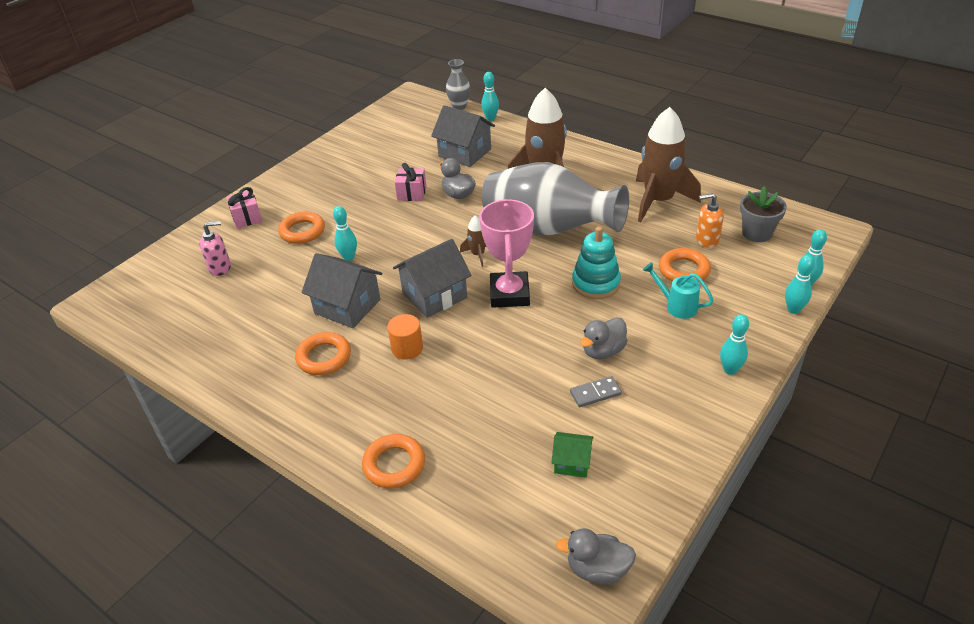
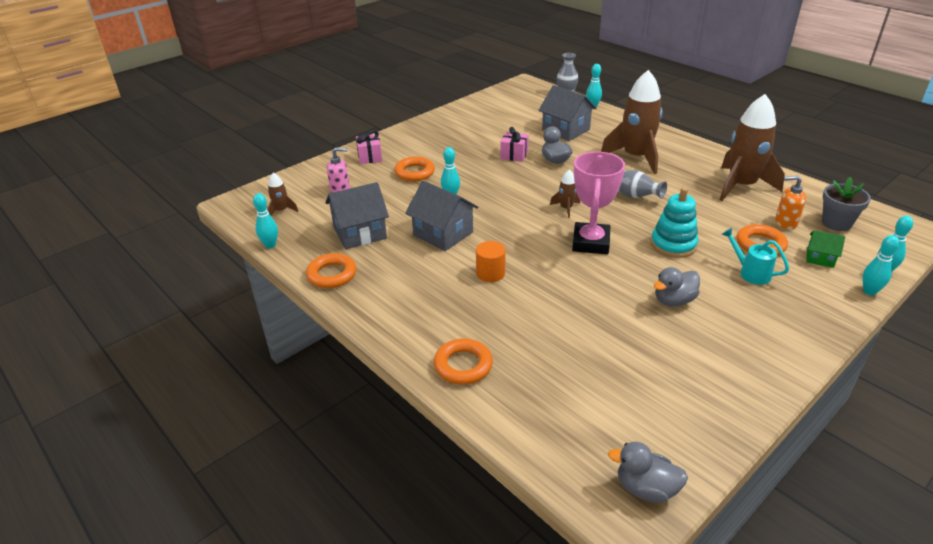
camera: 10 degrees right, 5 degrees down
(155, 303) = (281, 211): none -> brown rocket
(324, 357) = (415, 270): orange ring -> orange ring (332, 275)
(434, 295) = (522, 235): grey house -> grey house (360, 233)
(549, 229) = (634, 196): grey vase -> grey vase, size x0.42
(572, 462) = (632, 390): green house -> green house (820, 258)
(595, 393) = (662, 335): grey domino -> none
(730, 370) = (799, 334): turquoise bowling pin -> turquoise bowling pin (270, 245)

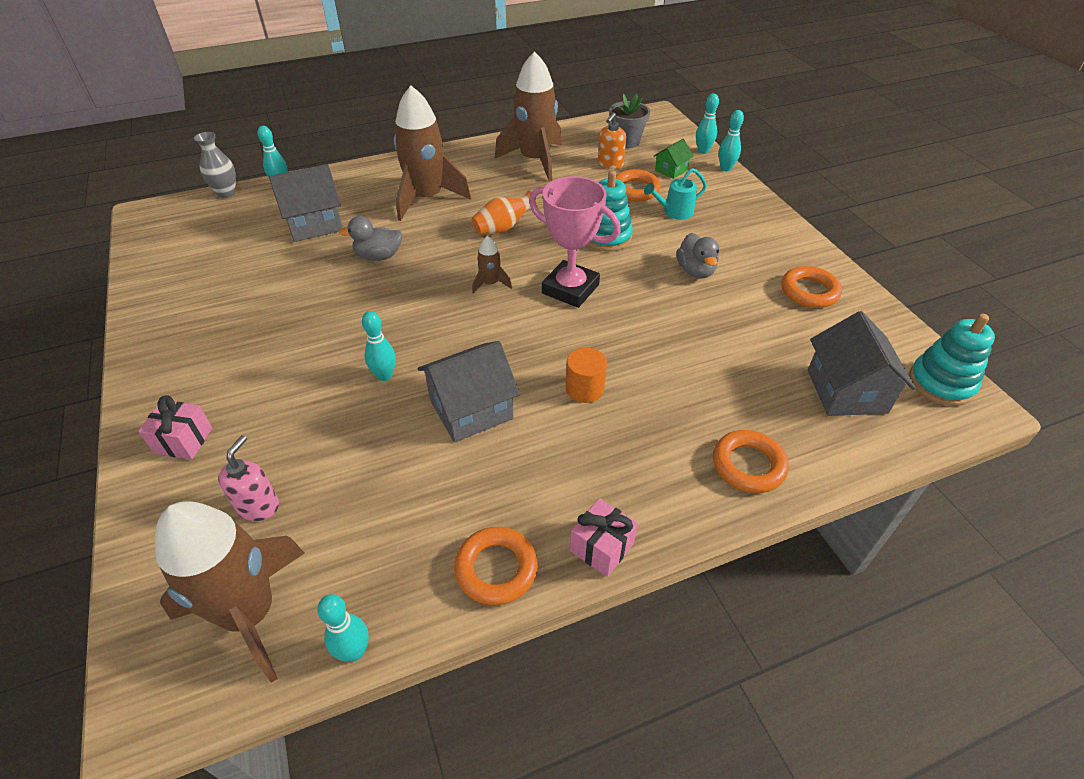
camera: 70 degrees left, 10 degrees up
(281, 211) = (250, 613): brown rocket -> brown rocket, size x2.27
(360, 233) = (405, 506): grey house -> grey house (846, 391)
(414, 172) = (284, 397): orange ring -> orange ring (809, 291)
(514, 155) = (332, 285): pink gift -> pink gift (601, 547)
(634, 196) = (503, 228): grey vase -> orange vase
(646, 488) = (941, 383): grey duck -> turquoise stacking toy

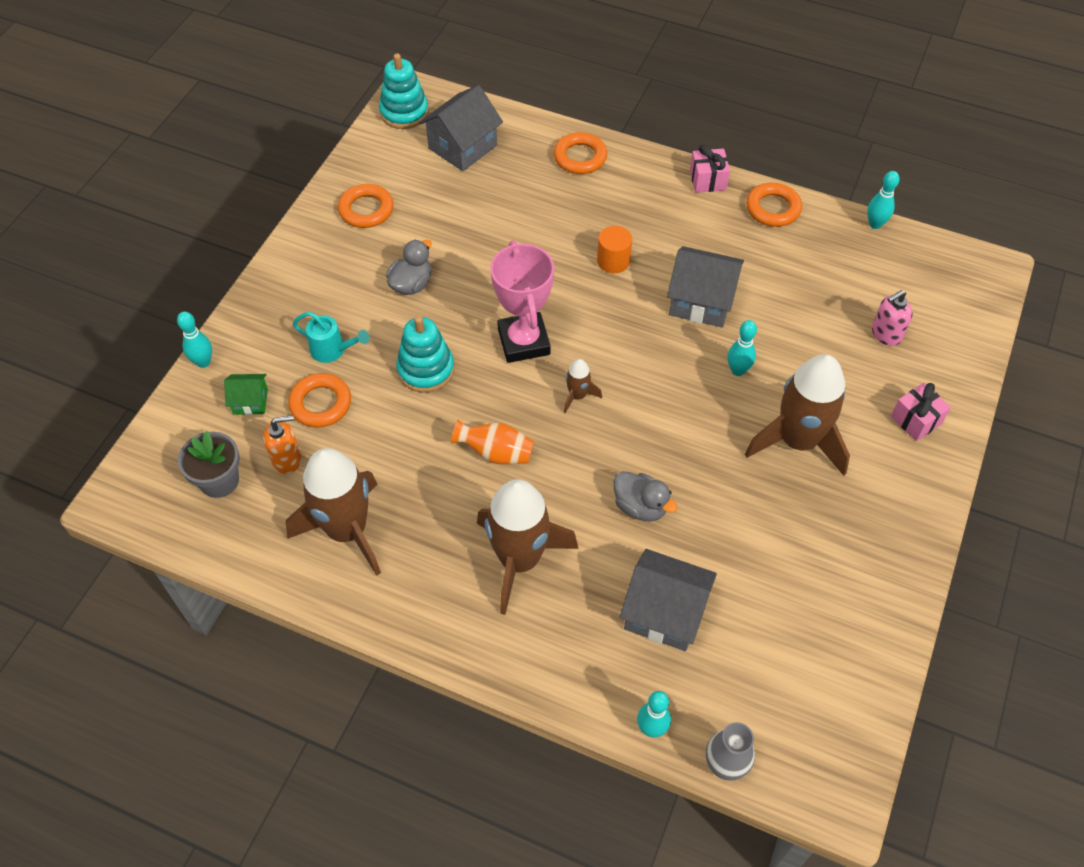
camera: 135 degrees left, 10 degrees up
(250, 613) = (920, 277): brown rocket -> brown rocket (798, 441)
(703, 151) = (179, 401): turquoise bowling pin -> none

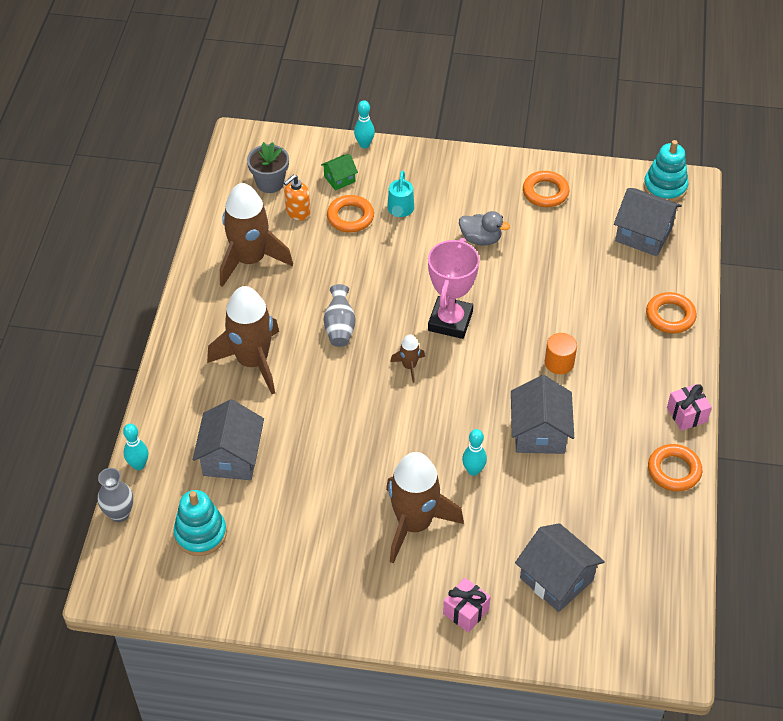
camera: 75 degrees right, 5 degrees down
(250, 401) = (339, 179): green house -> green house turned 75 degrees clockwise
(287, 459) = (298, 212): orange soap dispenser -> orange soap dispenser turned 75 degrees clockwise
(426, 369) = (401, 268): turquoise stacking toy -> turquoise stacking toy (200, 534)
(495, 453) = (339, 327): orange vase -> grey vase
(524, 341) = (450, 321): pink trophy -> pink trophy turned 45 degrees counterclockwise
(640, 506) = (319, 426): grey duck -> none
(875, 224) = (691, 557): turquoise bowling pin -> none
(886, 334) = (556, 579): pink soap dispenser -> grey house

